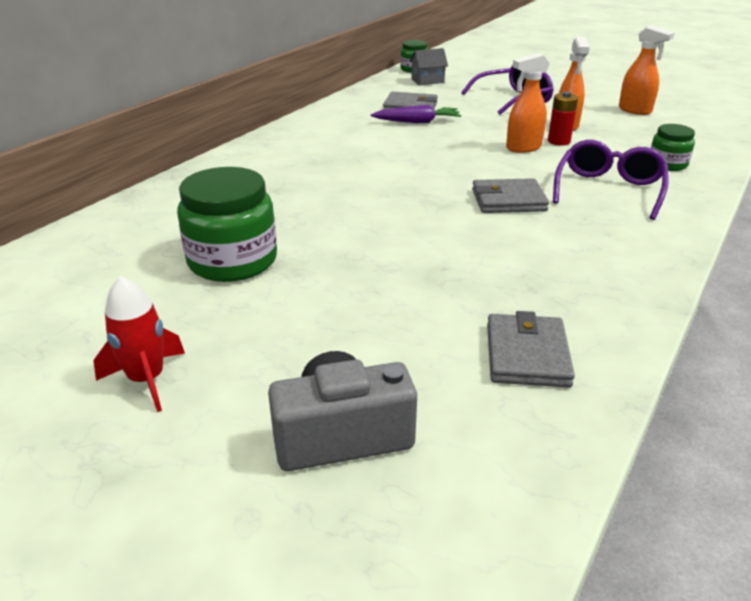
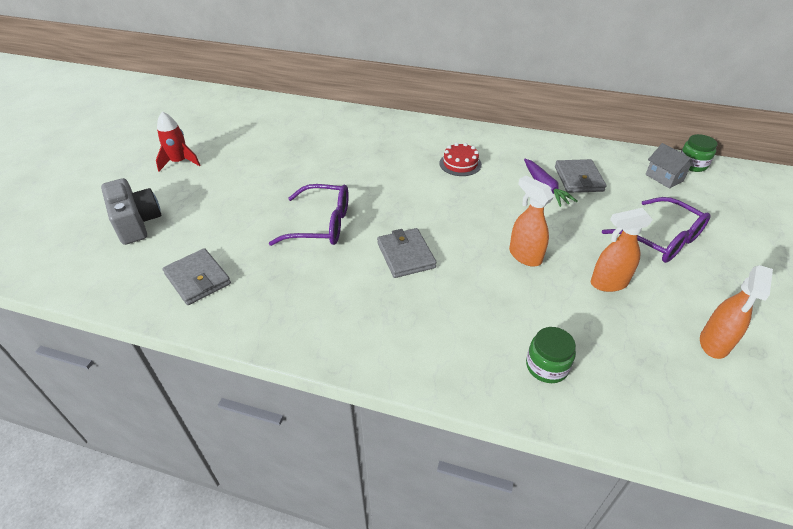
camera: 75 degrees right, 10 degrees up
(232, 261) = (285, 157): green jar -> none
(345, 150) = (460, 164): none -> red cake
(527, 355) = (198, 279): grey wallet -> grey wallet turned 60 degrees clockwise
(559, 141) = (558, 279): red battery -> none
(608, 190) = (454, 317): purple glasses -> purple glasses (321, 224)

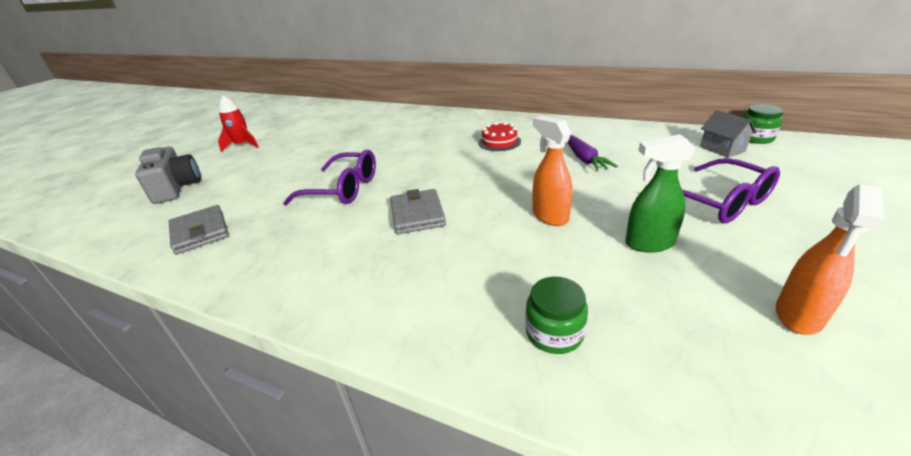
camera: 10 degrees right, 10 degrees down
(578, 179) = (623, 151): grey wallet -> none
(608, 283) = (648, 243): orange spray bottle -> green spray bottle

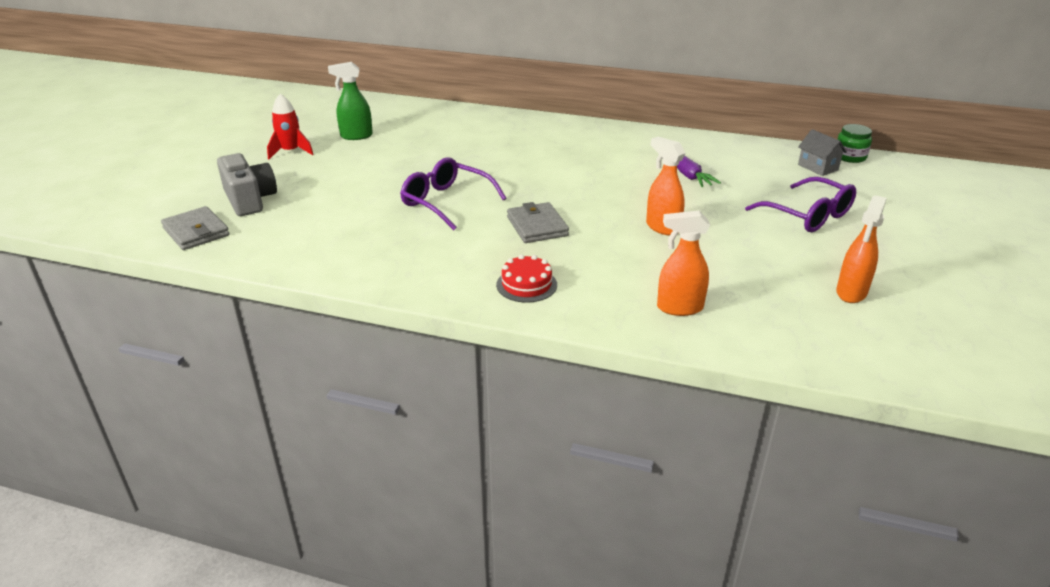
camera: 10 degrees left, 0 degrees up
(200, 232) = (319, 243): grey wallet -> grey wallet (196, 232)
(343, 189) = (446, 202): purple glasses -> purple glasses turned 150 degrees counterclockwise
(499, 142) = (597, 155): red cake -> red cake (526, 285)
(554, 333) = (679, 308): green jar -> orange spray bottle
(648, 243) = (748, 248): green spray bottle -> green spray bottle (356, 136)

